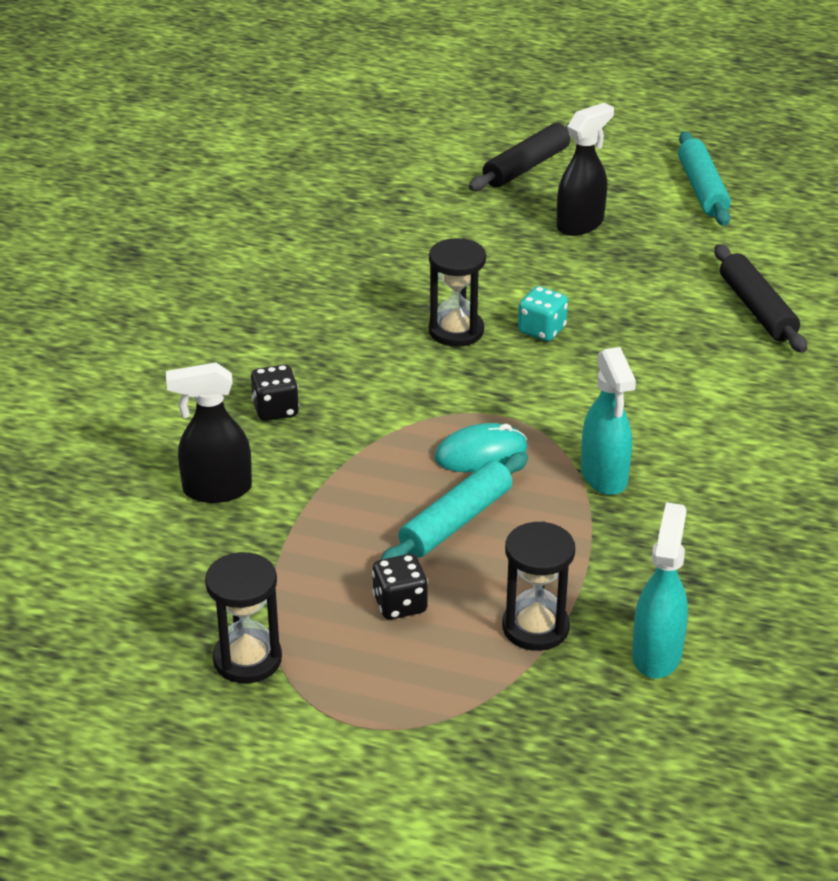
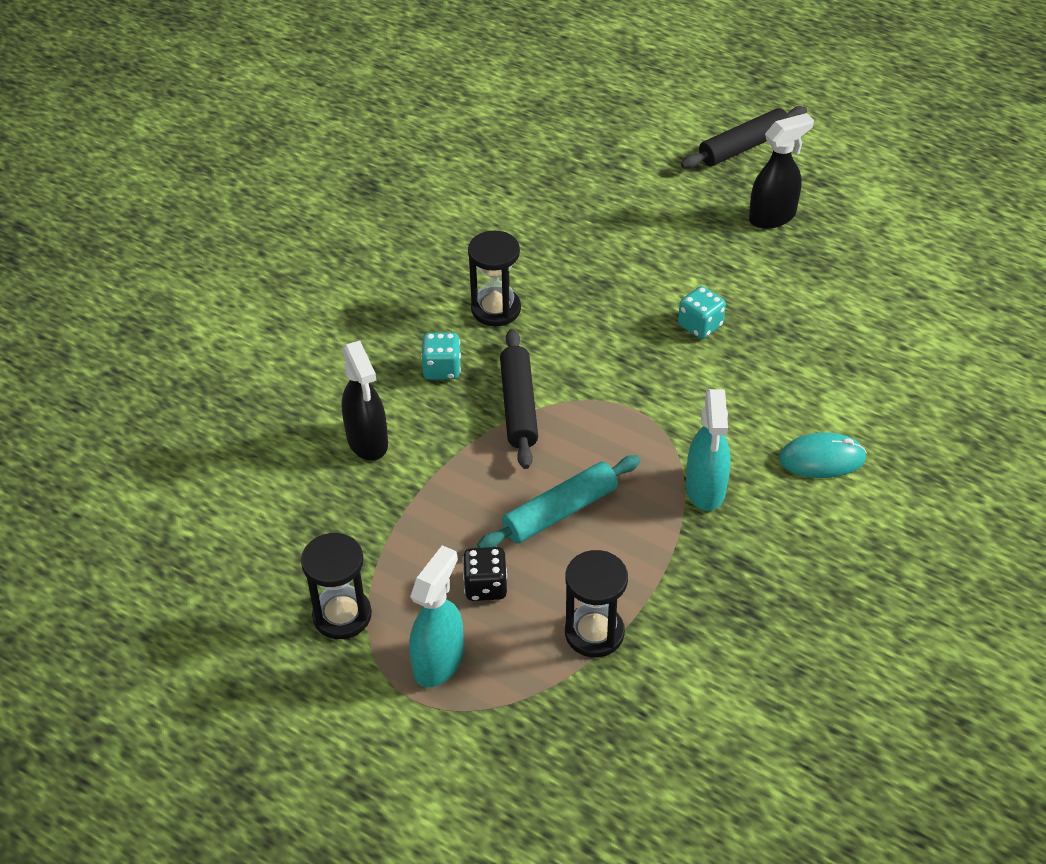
camera: 15 degrees right, 10 degrees up
(216, 490) = (367, 442): black spray bottle -> black spray bottle turned 120 degrees counterclockwise
(275, 409) = (442, 369): black dice -> turquoise dice
(456, 331) = (623, 313): black hourglass -> black hourglass (496, 309)
(481, 453) = (604, 445): turquoise mouse -> turquoise mouse (822, 459)
(657, 654) = (691, 681): turquoise spray bottle -> turquoise spray bottle (439, 661)
(702, 189) = (899, 195): turquoise rolling pin -> none
(757, 309) = (906, 335): black rolling pin -> black rolling pin (518, 406)

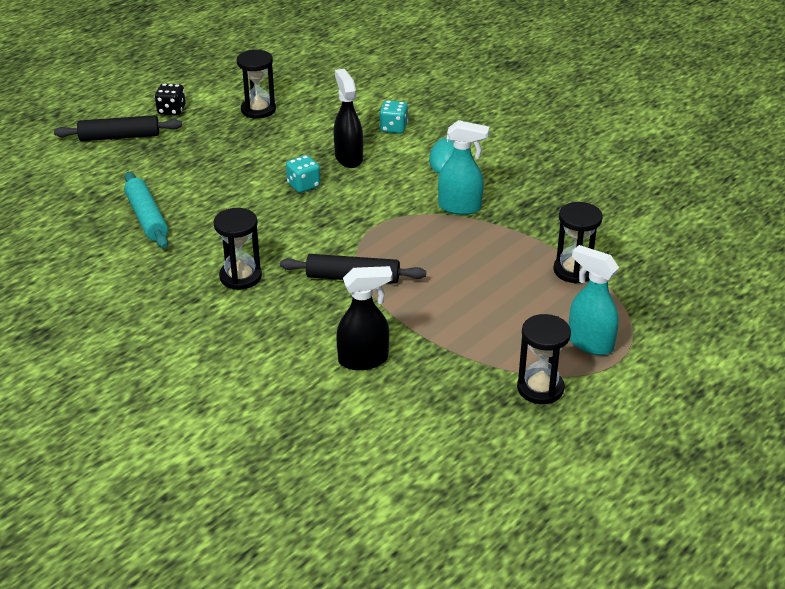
camera: 80 degrees left, 10 degrees down
(442, 369) = (297, 312): turquoise dice -> turquoise dice (393, 128)
(485, 586) = (525, 314): black dice -> black dice (171, 110)
(560, 512) = (464, 271): turquoise rolling pin -> turquoise rolling pin (147, 217)
(743, 147) = (119, 137): black rolling pin -> black rolling pin turned 75 degrees counterclockwise
(773, 217) = (206, 138): black spray bottle -> black spray bottle (348, 158)
(862, 248) = (258, 110): none -> black hourglass

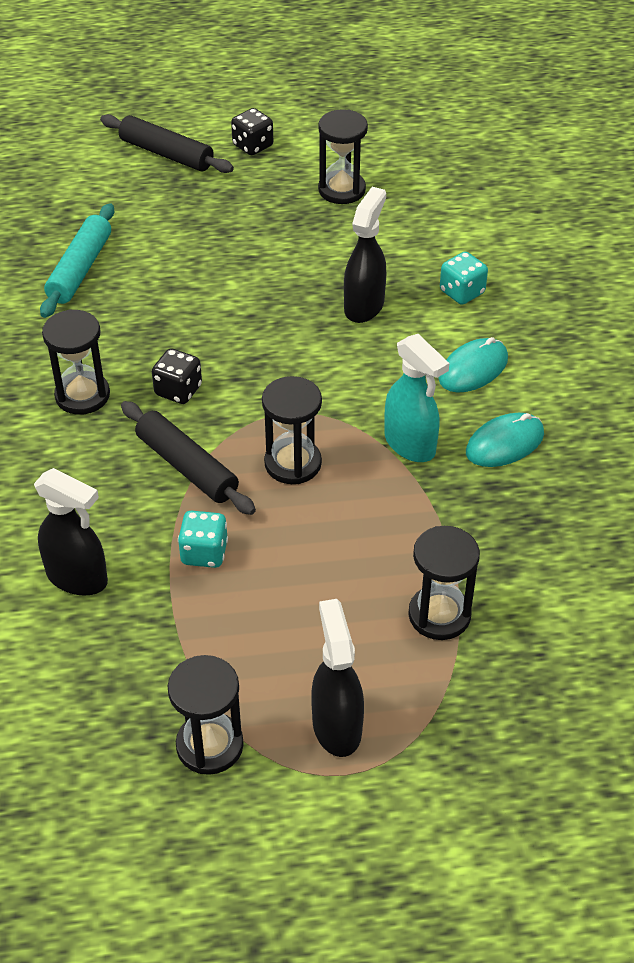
camera: 40 degrees right, 10 degrees up
(296, 246) = (178, 390): none -> black dice
(303, 185) = (275, 316): turquoise dice -> turquoise dice (204, 553)
(410, 246) = (293, 463): none -> black hourglass
(506, 183) = (504, 443): none -> turquoise mouse
(589, 343) = (336, 726): turquoise spray bottle -> black spray bottle

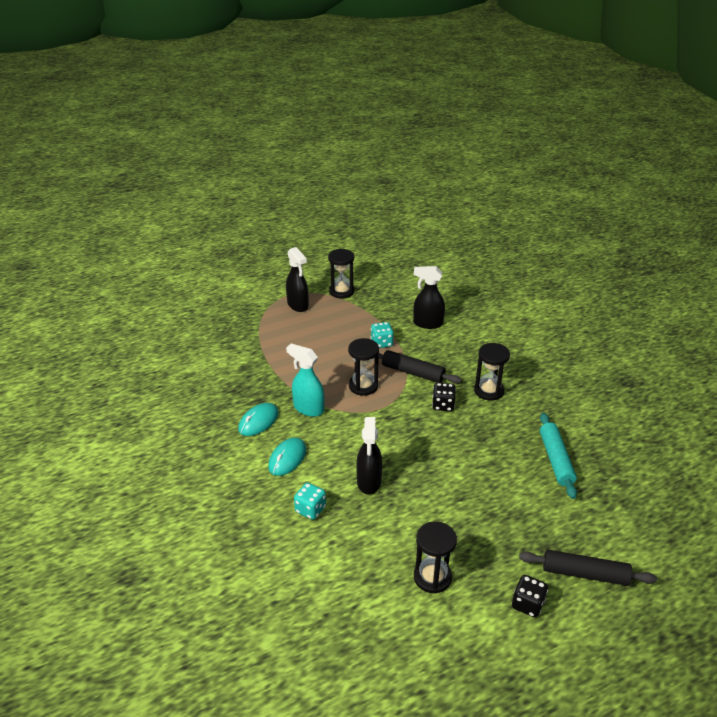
camera: 160 degrees right, 10 degrees down
(439, 615) = (270, 345): black hourglass -> none

